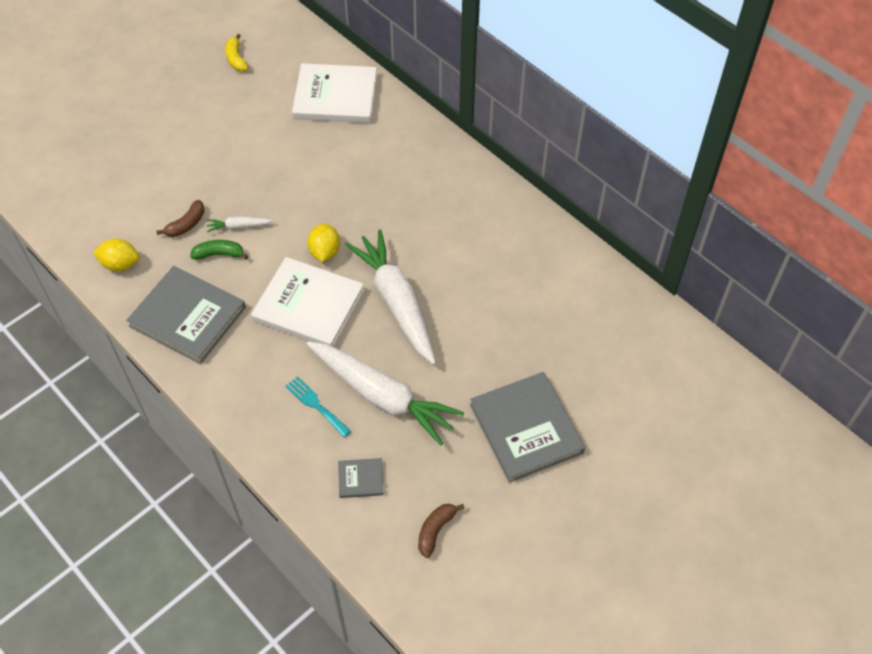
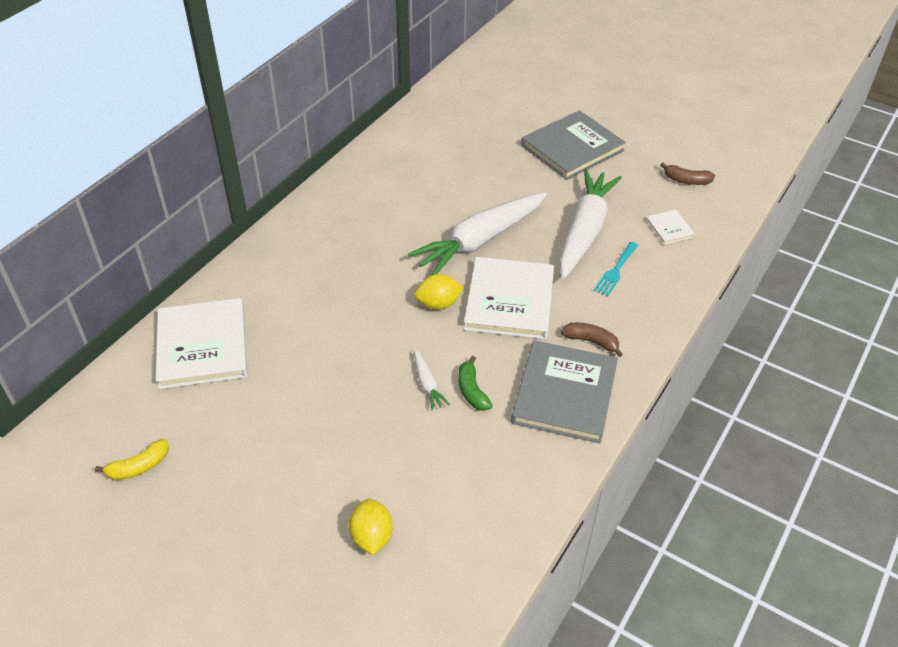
camera: 105 degrees left, 10 degrees down
(120, 264) = (520, 482): yellow lemon -> yellow lemon (371, 537)
(186, 224) = (440, 434): brown banana -> brown banana (591, 341)
(360, 479) = (669, 228): grey book -> white book

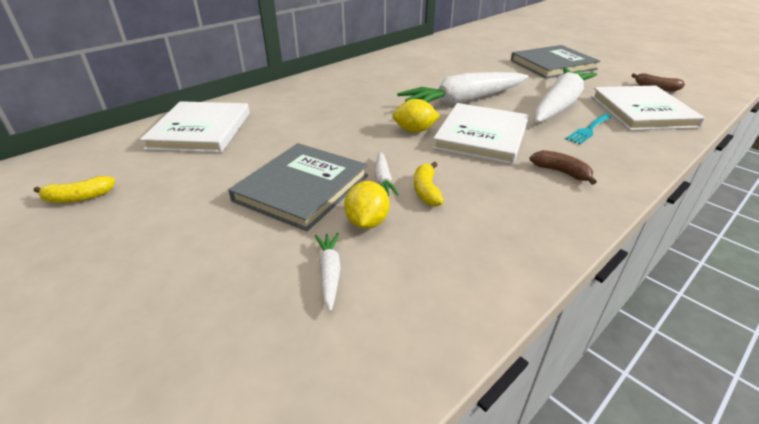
camera: 15 degrees right, 10 degrees down
(371, 537) = (259, 301): yellow lemon -> yellow lemon (367, 222)
(416, 500) = (329, 273): none -> white carrot
(472, 391) = (426, 191): green banana -> yellow banana
(564, 394) = (526, 207): grey book -> grey book (302, 188)
(669, 228) = (642, 111): white book -> white book, size x2.21

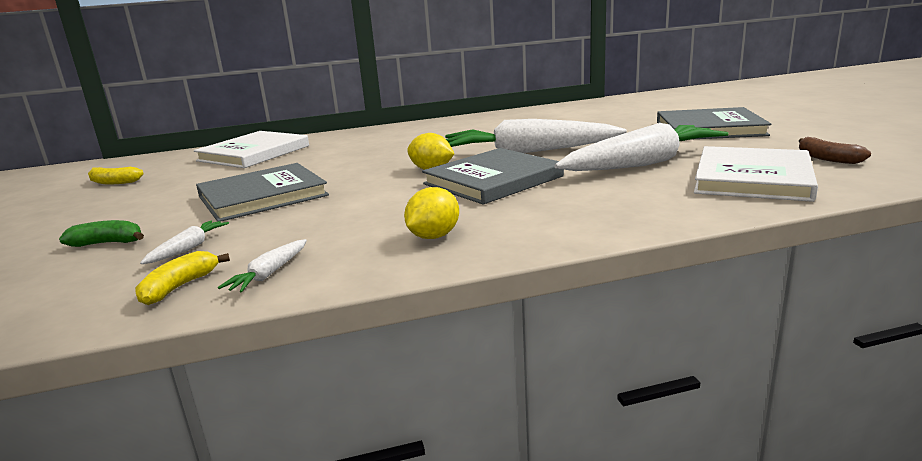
camera: 30 degrees right, 15 degrees down
(222, 289) = (108, 243): none -> green banana
(367, 222) = (271, 224): yellow lemon -> yellow lemon (434, 236)
(383, 179) = (336, 199): white carrot -> white carrot (269, 274)
(426, 191) = (360, 212): yellow banana -> yellow banana (180, 287)
(481, 136) = (493, 180): white book -> grey book
(561, 172) = (526, 217): brown banana -> none
(588, 130) = (636, 188): turquoise fork -> none

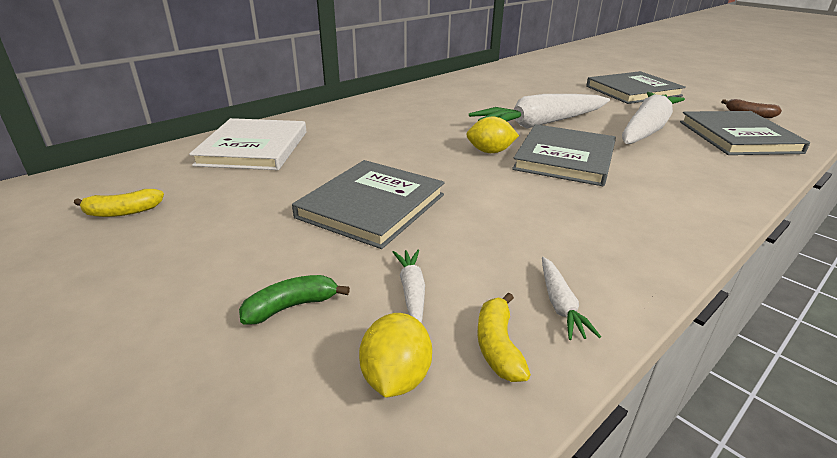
camera: 30 degrees left, 10 degrees up
(434, 236) = (625, 228): yellow lemon -> yellow lemon (396, 378)
(752, 178) = (738, 137): white book -> grey book

